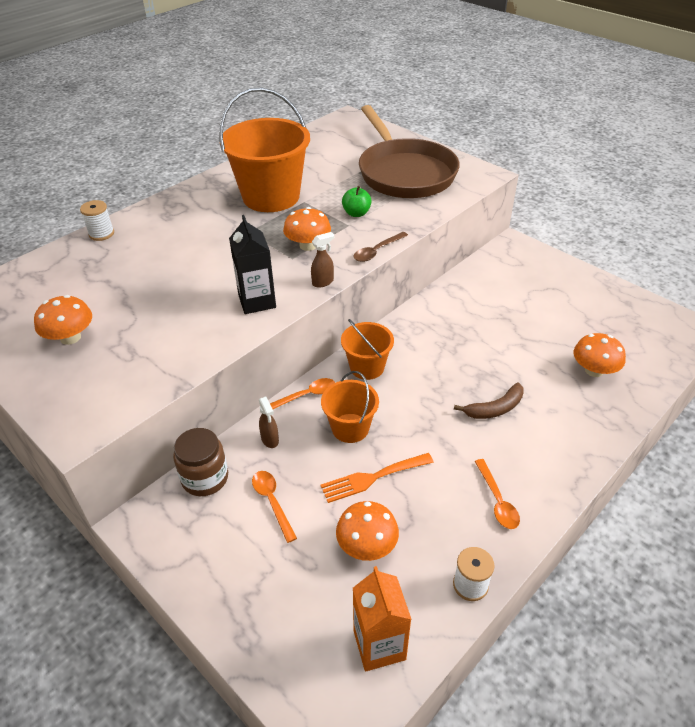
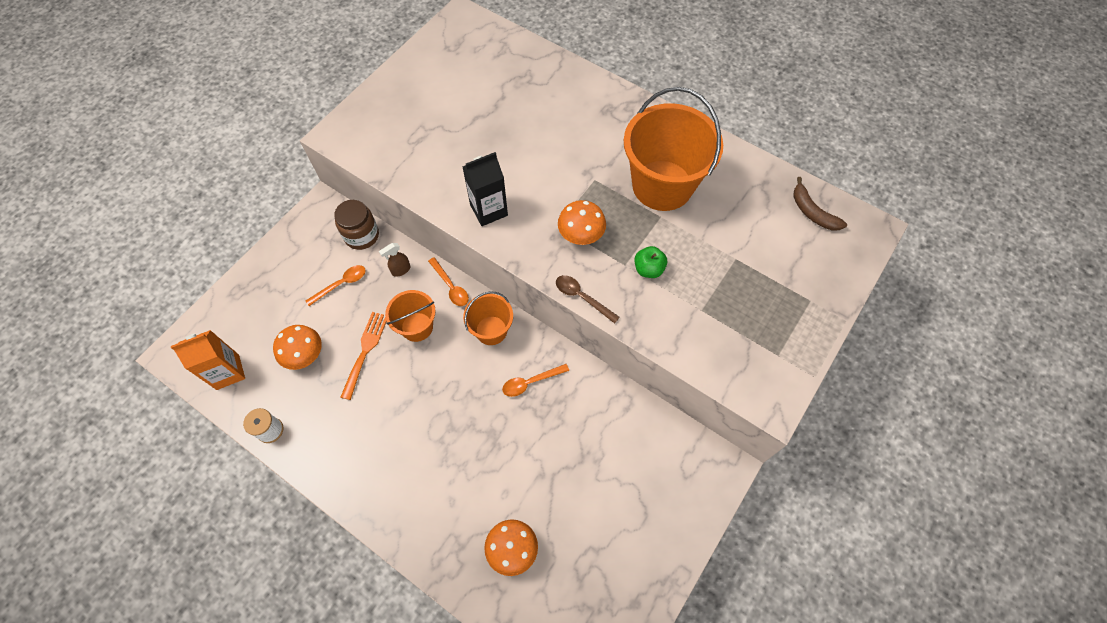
camera: 80 degrees right, 20 degrees up
(70, 337) = (430, 98): orange mushroom -> none
(101, 234) = (569, 71): white spool -> none
(323, 282) = (523, 257): brown spray bottle -> none
(372, 478) = (365, 350): orange fork -> orange fork turned 45 degrees clockwise
(404, 173) = (748, 308): brown pan -> none
(495, 408) = (449, 447): brown banana -> brown banana (812, 212)
(497, 500) = (346, 449): orange spoon -> orange spoon (531, 382)

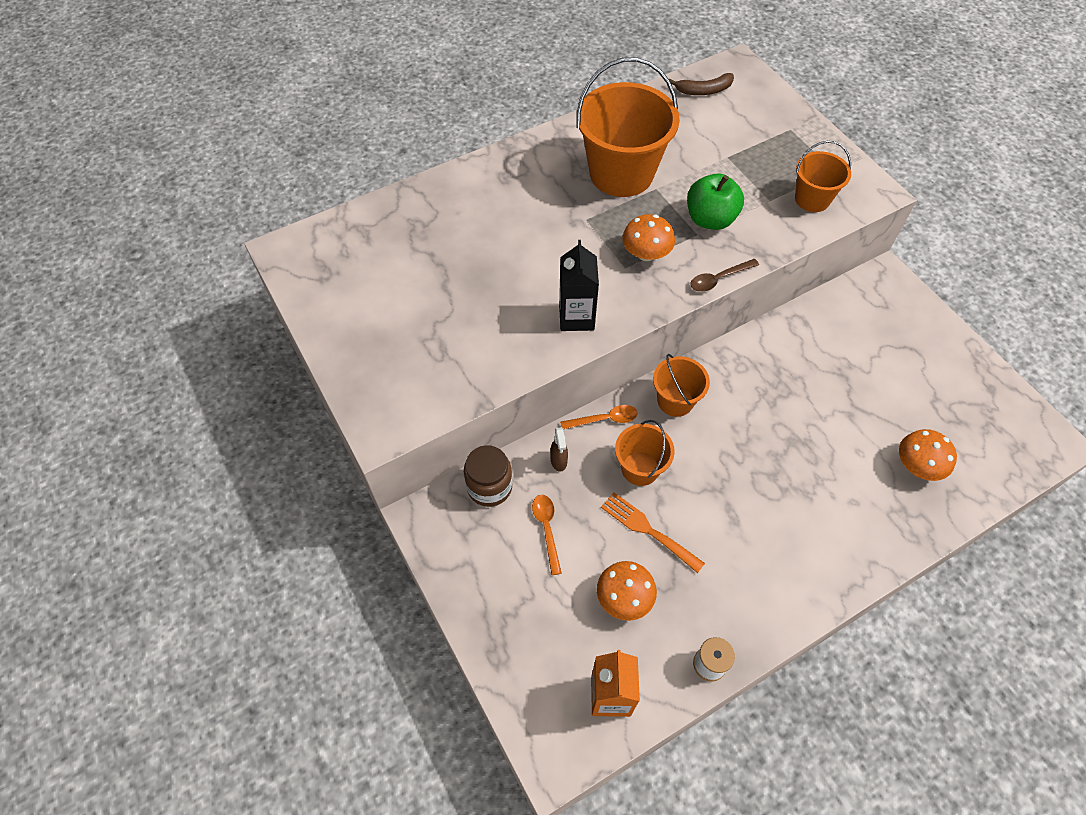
camera: 65 degrees left, 5 degrees down
(531, 382) = (748, 388): orange spoon -> none
(648, 269) = (710, 219): green apple -> green apple, size x1.66
(725, 346) = (812, 199): none -> orange bucket

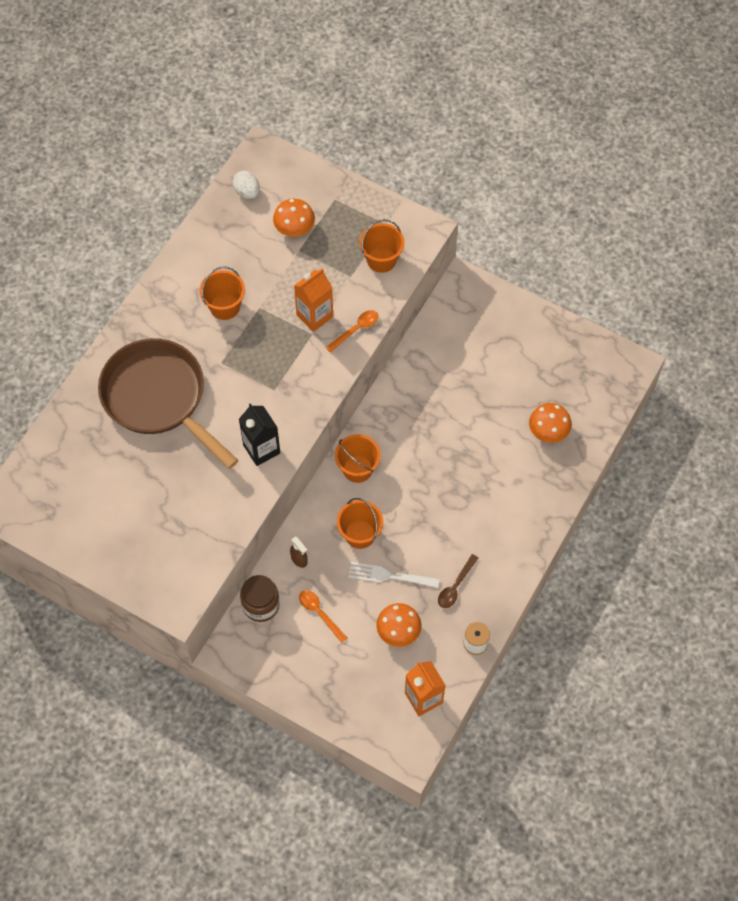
camera: 30 degrees left, 5 degrees up
(503, 223) = (159, 398): none -> brown pan
(604, 419) = (314, 510): orange spoon -> orange spoon (356, 330)
(621, 173) = (225, 307): orange bucket -> orange bucket, size x0.53
(646, 253) = (283, 370): orange mushroom -> orange mushroom (294, 228)
(647, 529) = (389, 576): orange fork -> white fork
(704, 90) = (247, 192): brown banana -> white egg
(710, 219) = (314, 316): green apple -> orange carton
(718, 279) = (347, 365): brown spoon -> brown spoon (455, 586)

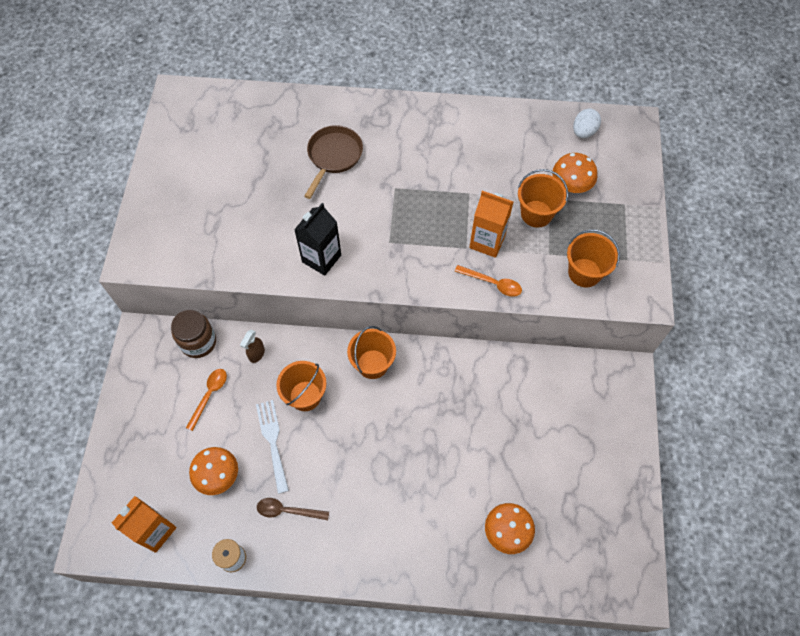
camera: 65 degrees right, 0 degrees up
(159, 398) = (333, 157): brown pan -> brown pan, size x0.53
(225, 307) = (453, 166): orange bucket -> orange bucket (536, 214)

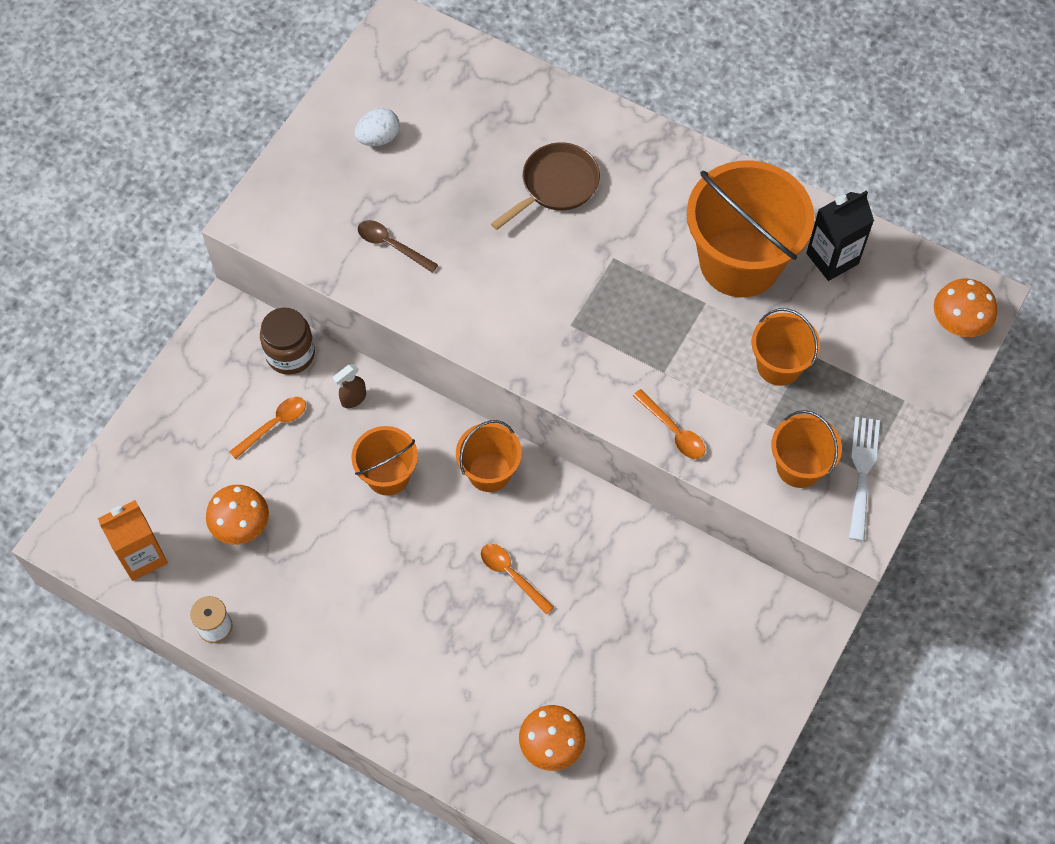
camera: 25 degrees right, 0 degrees up
(272, 441) = (323, 513): white fork -> white fork (862, 472)
(287, 510) = (303, 601): brown spoon -> brown spoon (391, 245)
(321, 258) = (476, 311): black carton -> black carton (832, 258)
(422, 427) = (511, 575): none -> orange spoon
(477, 159) = (740, 262): none -> orange bucket
(487, 241) = (695, 375): orange carton -> none
(571, 185) = (846, 346): orange mushroom -> orange mushroom (959, 321)
(583, 132) = (905, 281): white egg -> white egg (378, 138)

